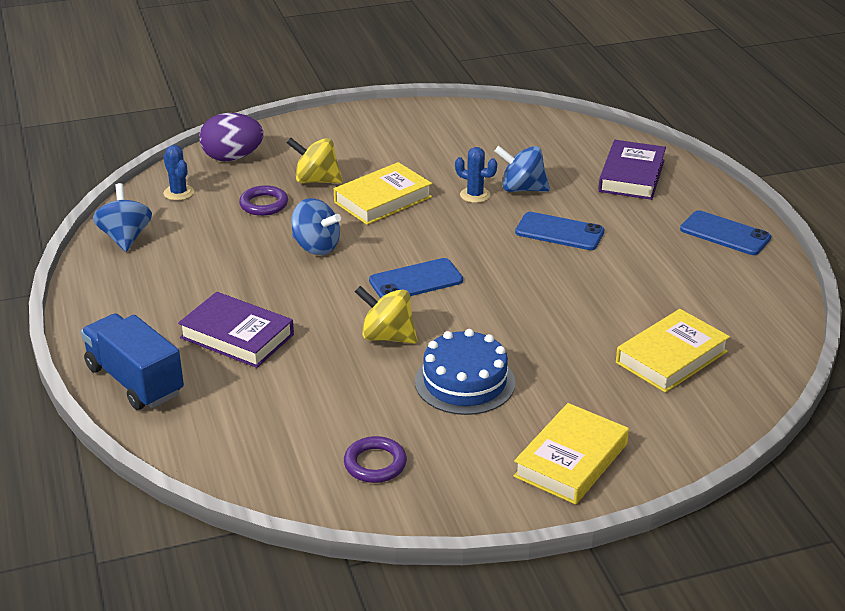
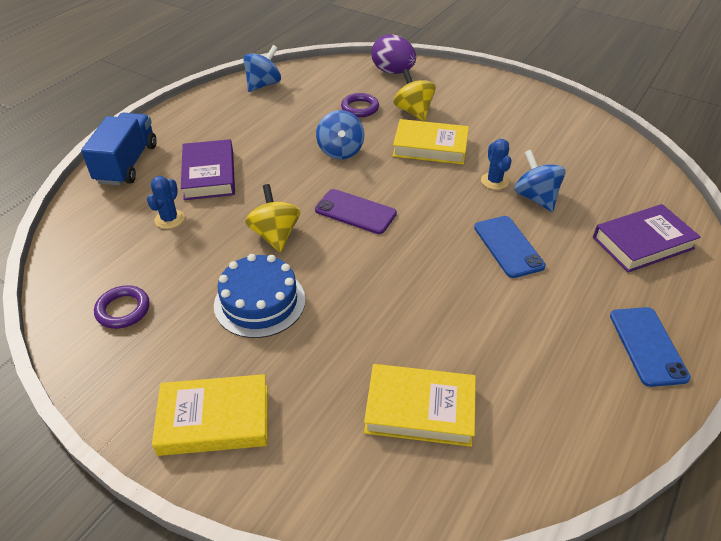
camera: 50 degrees right, 10 degrees up
(179, 193) = (331, 76): blue cactus -> blue cactus (169, 219)
(416, 280) = (355, 212): blue phone -> purple phone

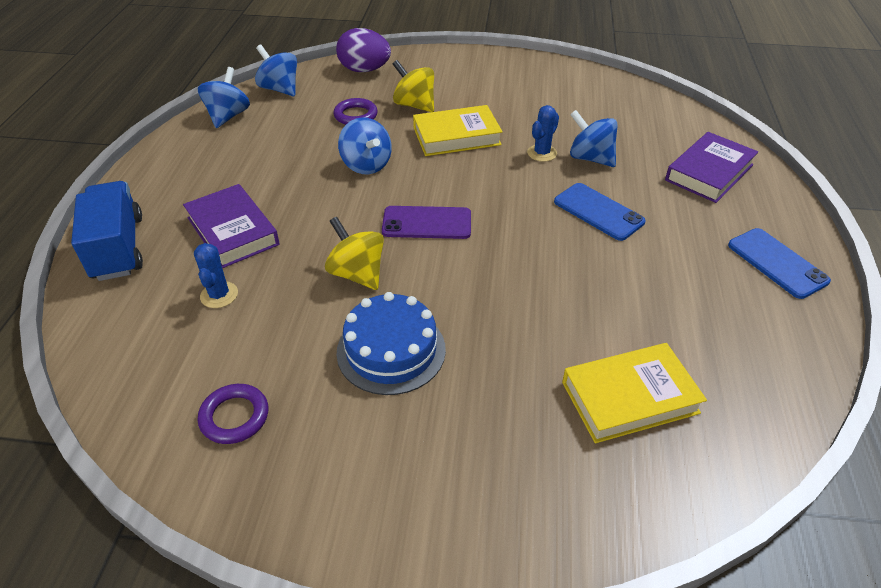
camera: 25 degrees left, 0 degrees up
(214, 420) = (431, 495): yellow book -> none
(316, 72) = (280, 89): none -> blue spinning top
(494, 181) = (542, 153): blue cactus -> blue cactus turned 75 degrees clockwise

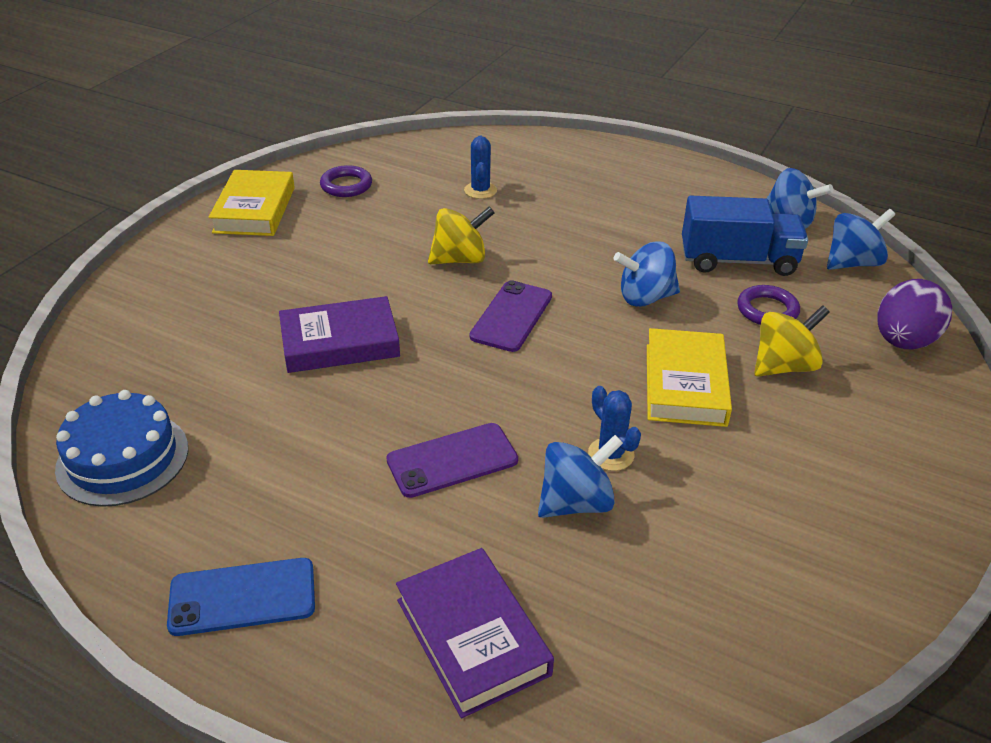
camera: 110 degrees right, 5 degrees down
(118, 248) = (572, 152): blue truck -> blue truck (738, 261)
(219, 295) = (480, 190): blue cactus -> blue cactus turned 75 degrees clockwise
(233, 231) = (565, 204): purple book -> purple book (340, 342)
(391, 350) = (352, 259): blue cake -> blue cake (123, 458)
(598, 212) = (452, 460): blue phone -> purple phone
(629, 397) = (187, 373): yellow book -> yellow book (255, 210)

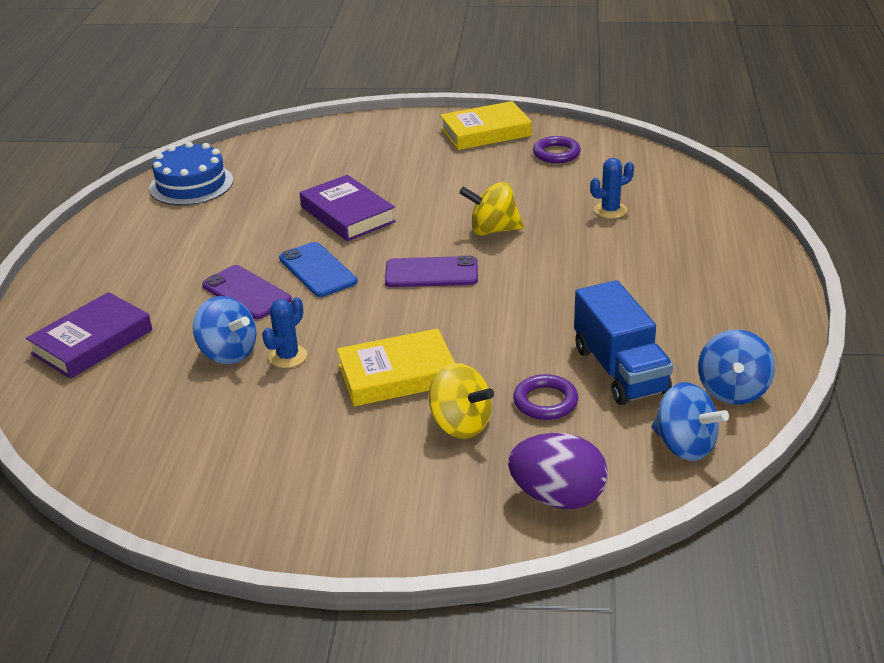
camera: 70 degrees right, 5 degrees down
(242, 597) = (98, 258): blue phone -> blue phone (317, 270)
(460, 259) = (493, 230): yellow spinning top -> yellow spinning top turned 135 degrees clockwise
(645, 297) = (510, 330): blue spinning top -> none

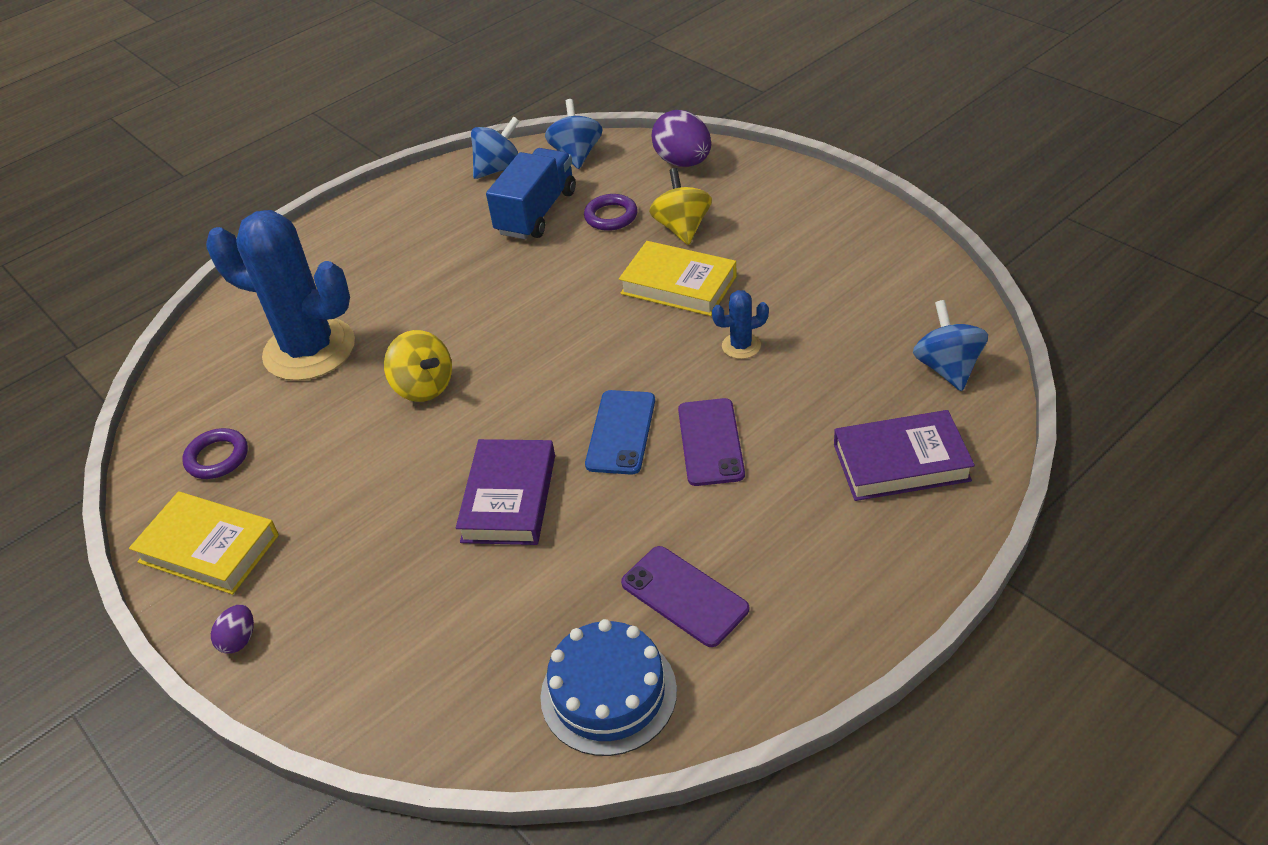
camera: 135 degrees left, 10 degrees up
(228, 353) = (786, 377): blue spinning top -> blue spinning top (947, 368)
(409, 122) = (239, 640): none -> purple egg
(431, 273) = (535, 368): purple phone -> purple phone (684, 596)
(610, 210) = (309, 350): blue cactus -> blue cactus, size x2.48

